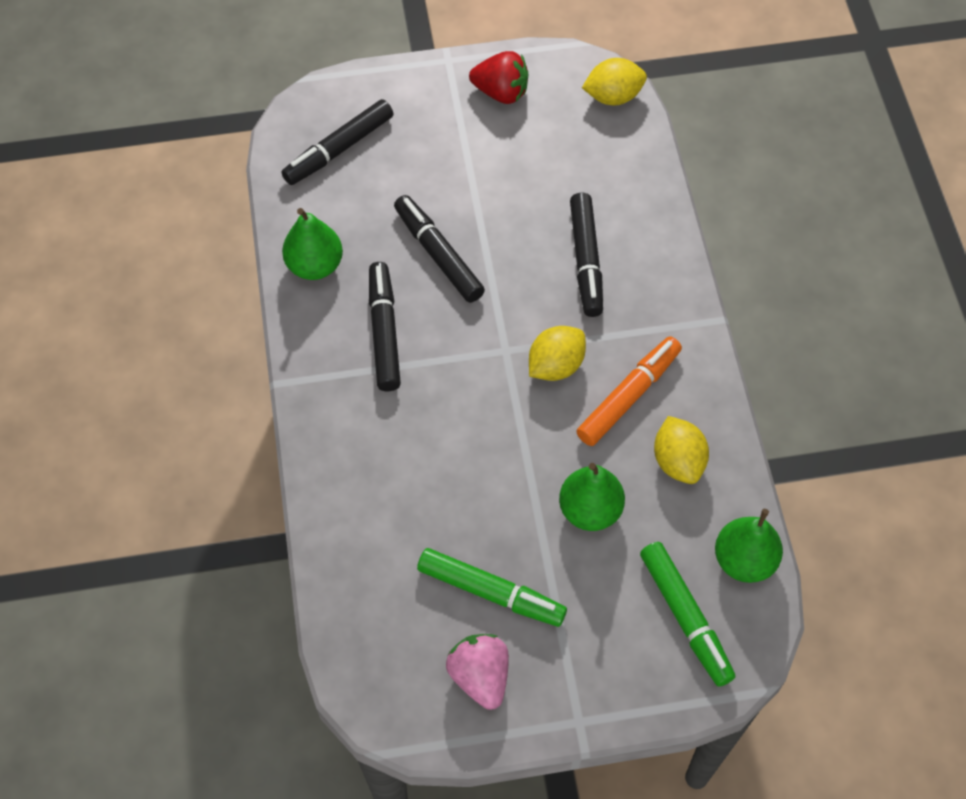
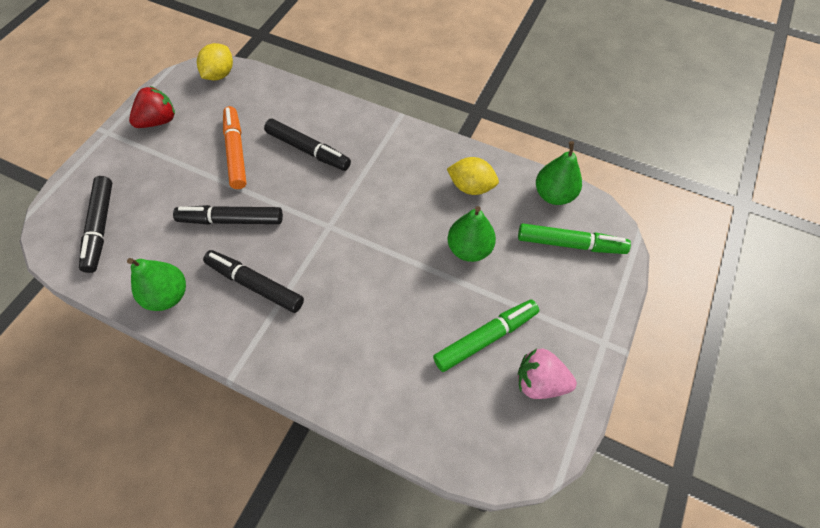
camera: 55 degrees left, 0 degrees up
(555, 365) = (361, 207): yellow lemon -> none
(629, 396) = (412, 184): orange marker -> orange marker (236, 152)

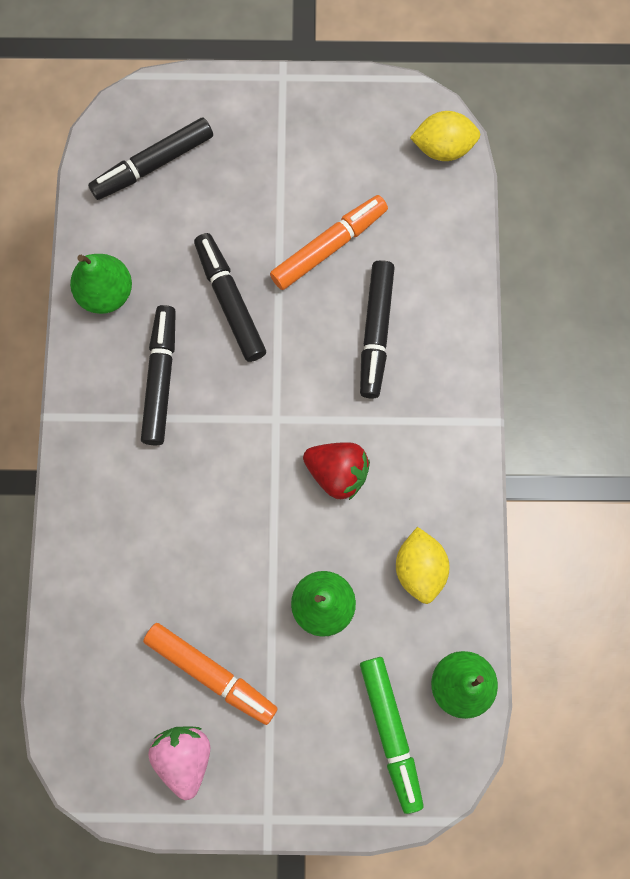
camera: 65 degrees right, 15 degrees up
(159, 121) = (329, 124): red strawberry -> red strawberry (337, 473)
(486, 338) = (211, 674): green marker -> orange marker

